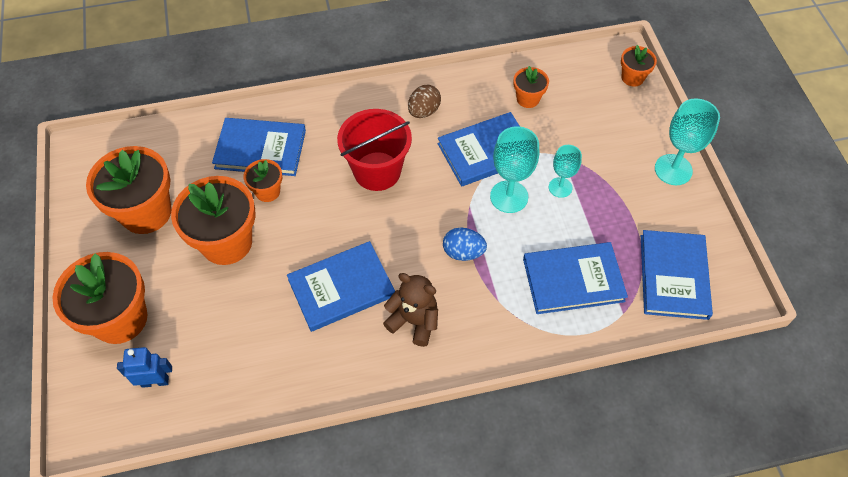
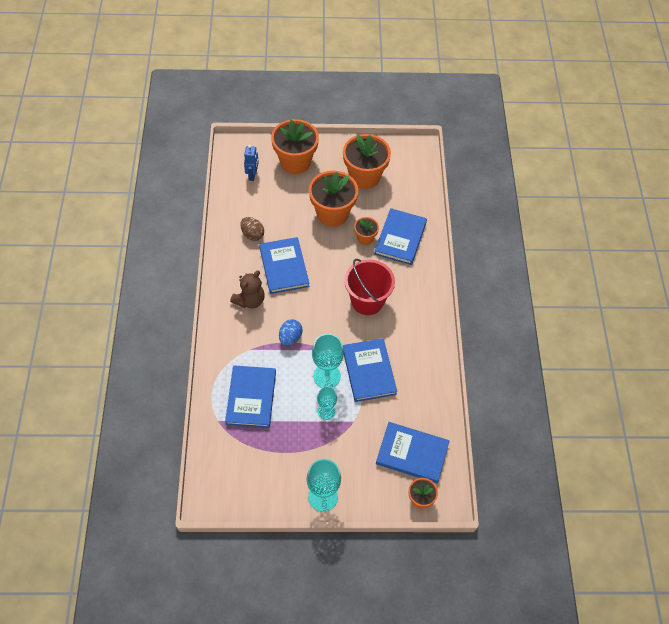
camera: 100 degrees right, 0 degrees up
(424, 111) = (414, 339): brown egg -> brown egg (252, 234)
(528, 99) = (413, 412): orange flower pot -> none
(673, 276) = (235, 463): blue book -> blue book (412, 453)

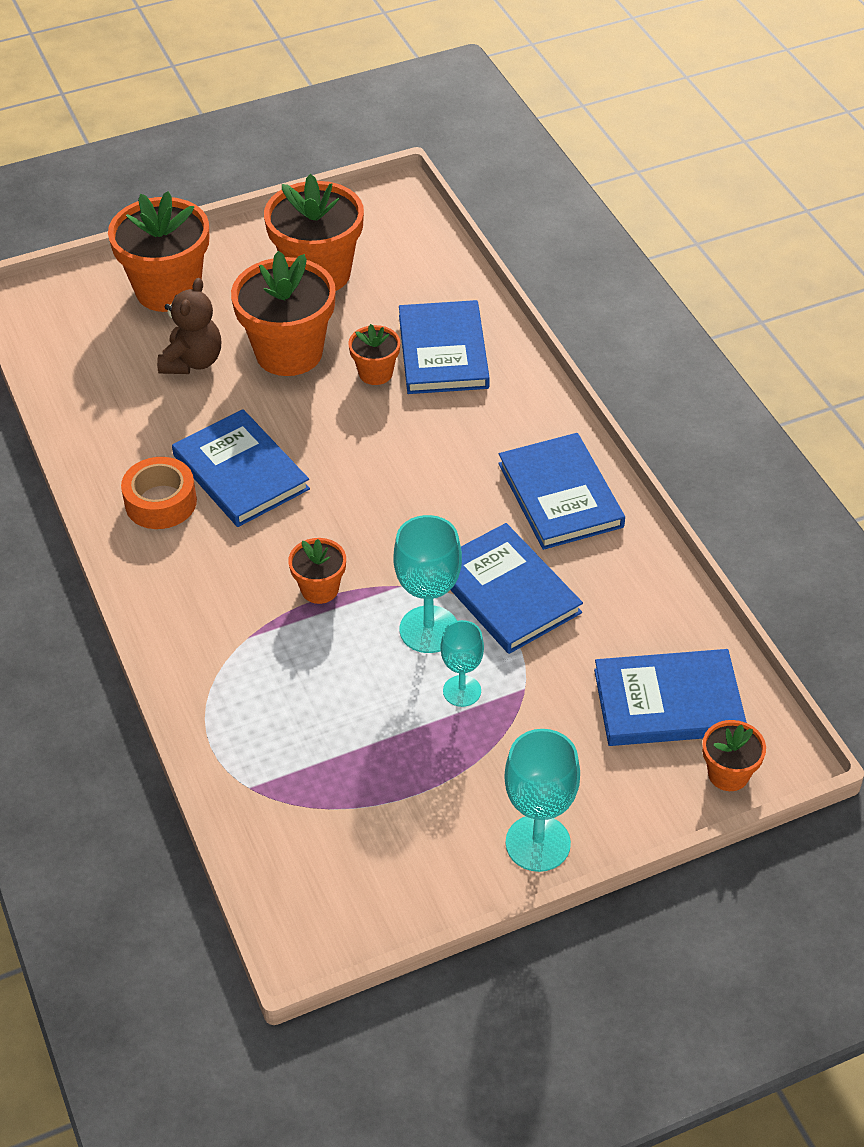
camera: 20 degrees left, 10 degrees down
(244, 269) = (161, 502): none -> orange tape
(250, 300) = (202, 552): brown teddy bear -> brown teddy bear (192, 362)
(251, 397) = (296, 721): blue book -> blue book (560, 495)
(252, 175) = (92, 338): blue robot -> none
(252, 234) = (147, 438): brown egg -> none
(290, 338) = (320, 589): blue egg -> orange flower pot
(367, 301) = (437, 475): red bucket -> none

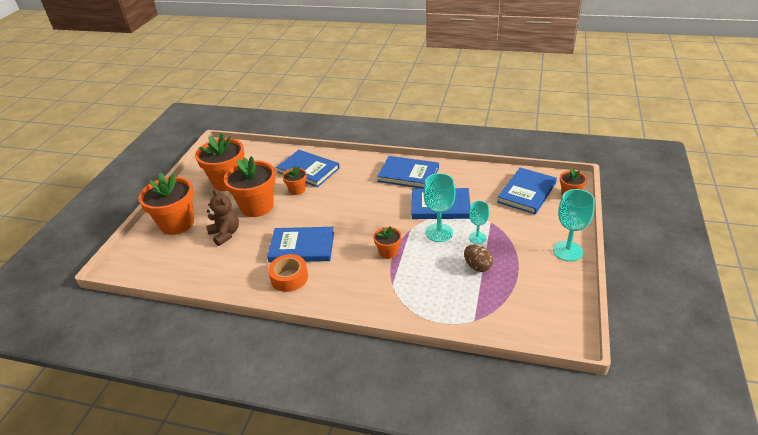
camera: 50 degrees left, 10 degrees down
(384, 728) = (477, 266): none -> brown egg

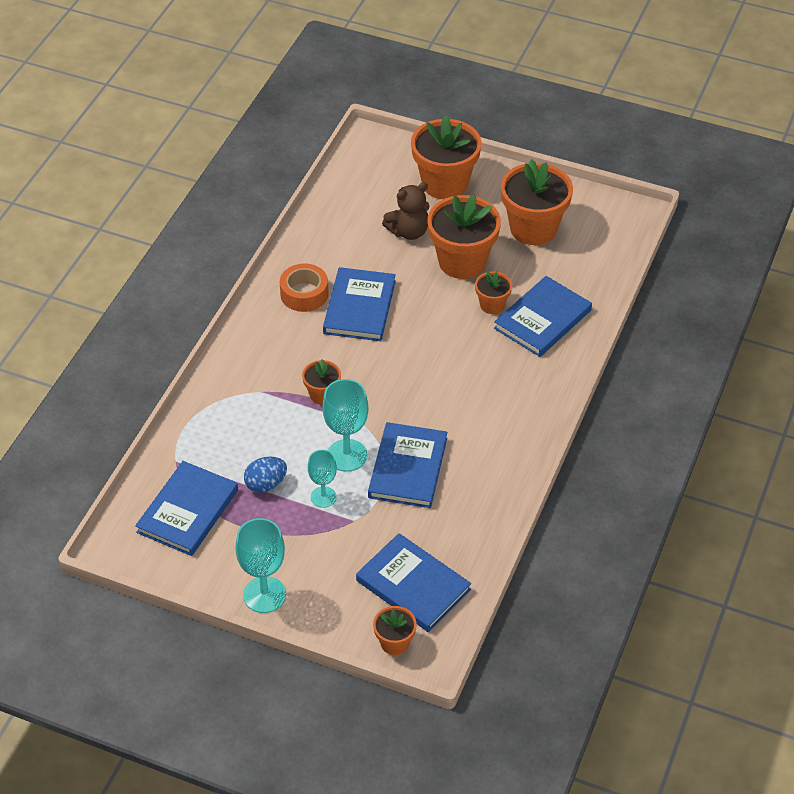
camera: 95 degrees right, 10 degrees up
(408, 174) = (501, 441): blue book -> blue book (187, 511)
(477, 266) = (266, 484): brown egg -> blue egg

